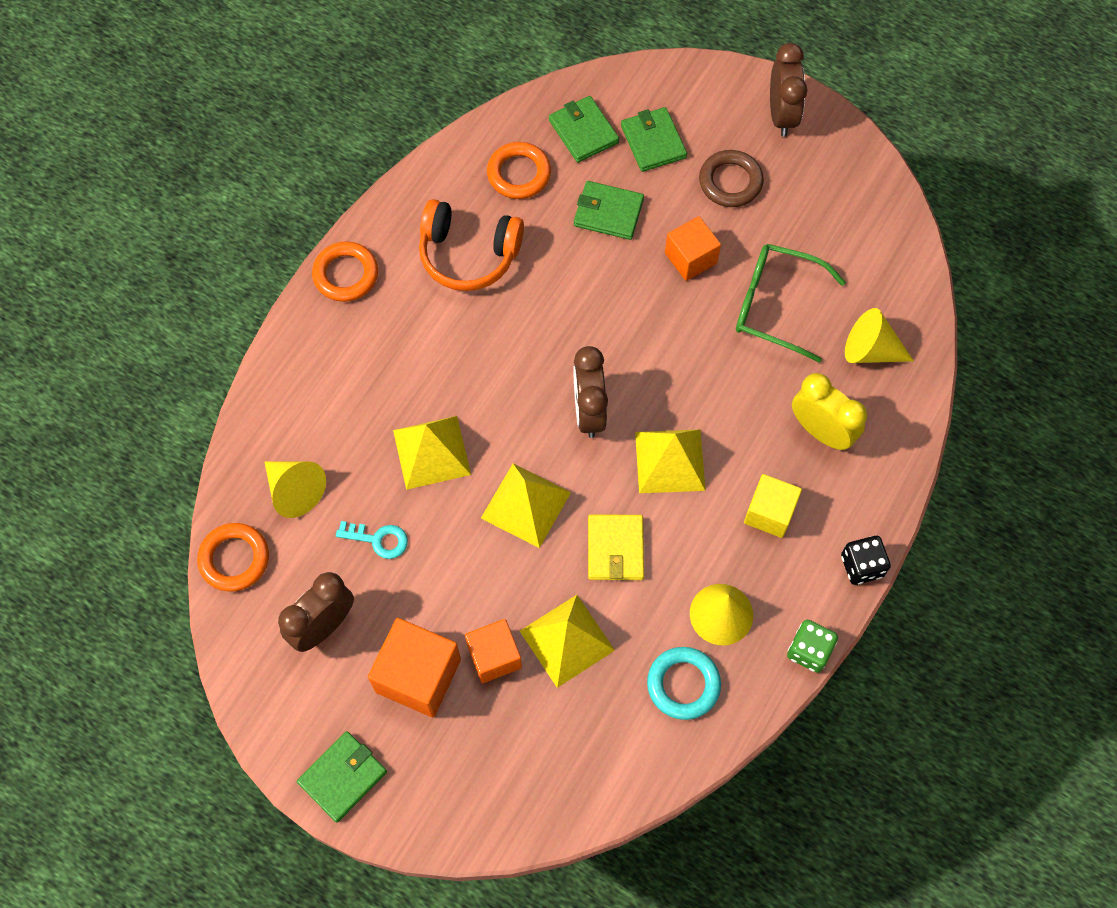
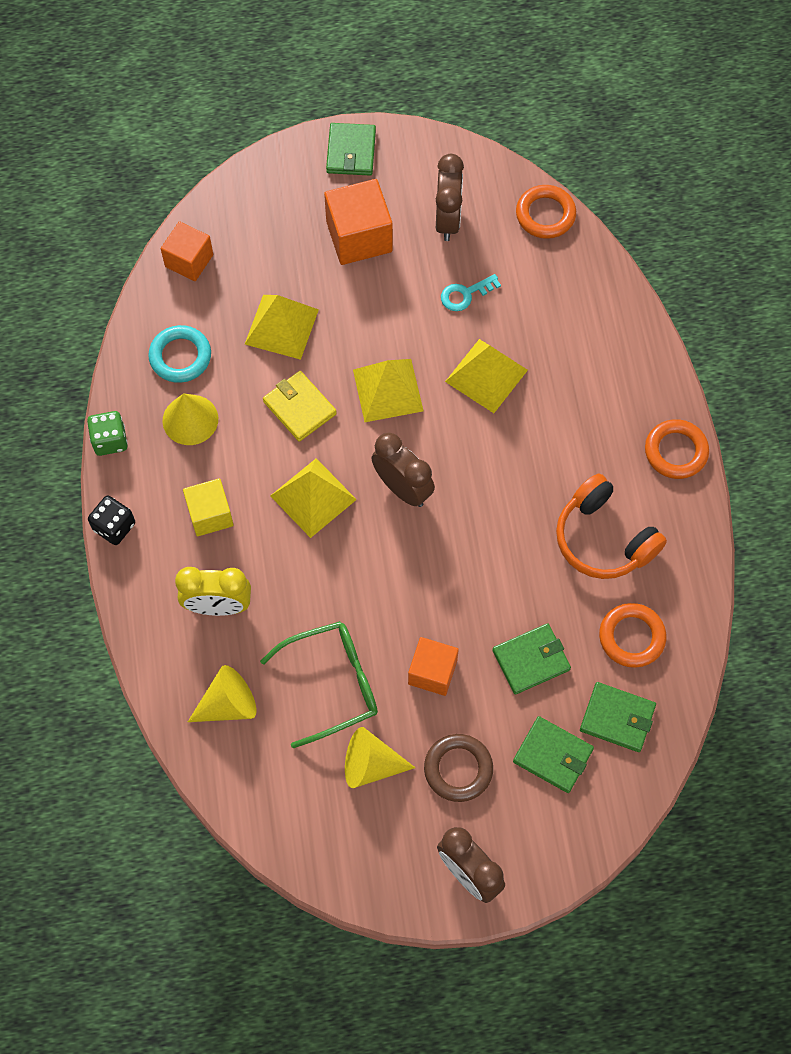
camera: 140 degrees right, 0 degrees up
(295, 490) = (552, 282): yellow cone -> yellow cone (371, 765)
(468, 254) = (603, 538): orange headphones -> orange headphones turned 105 degrees counterclockwise
(494, 656) = (321, 282): orange cube -> orange cube (189, 261)

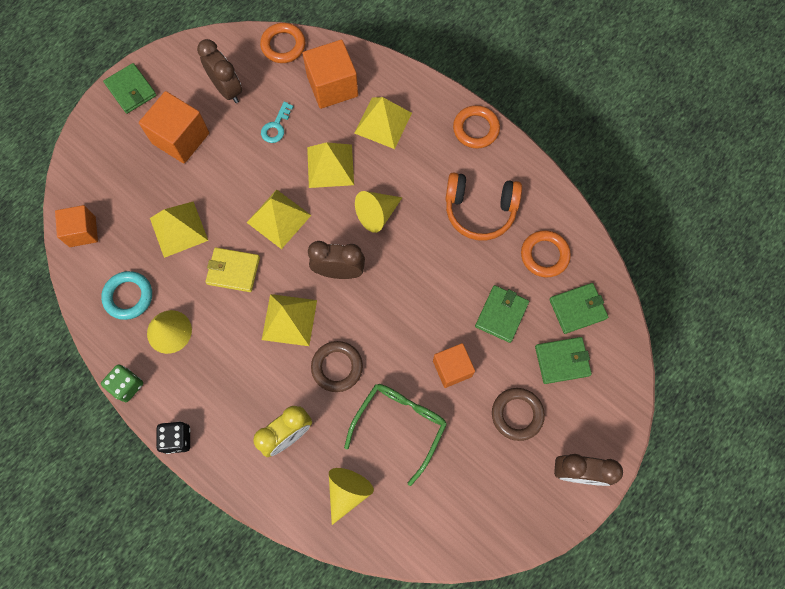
camera: 40 degrees left, 5 degrees up
(210, 514) = (233, 381): yellow cube -> none
(320, 580) = (337, 367): none -> brown ring
(371, 765) = (465, 455): yellow cone -> yellow cone (377, 214)
(560, 294) = (332, 86): none -> orange cube
(580, 371) = (383, 123): none -> yellow pyramid

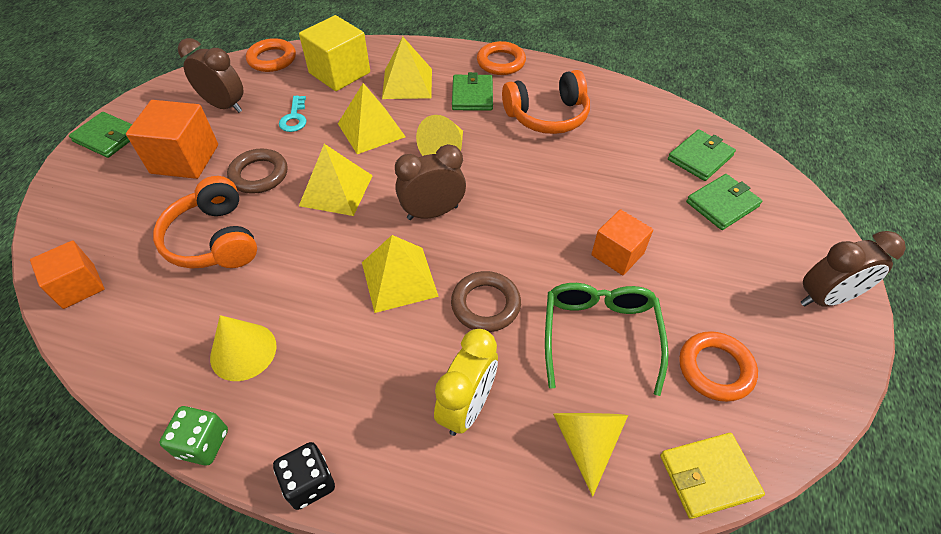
camera: 25 degrees left, 20 degrees down
(128, 296) = (169, 333): turquoise ring -> none
(179, 229) = (214, 240): yellow pyramid -> orange headphones
(233, 271) = (303, 256): yellow wallet -> yellow wallet (708, 476)
(332, 86) = (339, 73): orange cube -> yellow cube
(501, 314) = (631, 188): green wallet -> green wallet (472, 95)
(517, 414) = (718, 269): brown ring -> brown ring (259, 175)
(544, 255) = (635, 128): orange ring -> orange ring (715, 369)

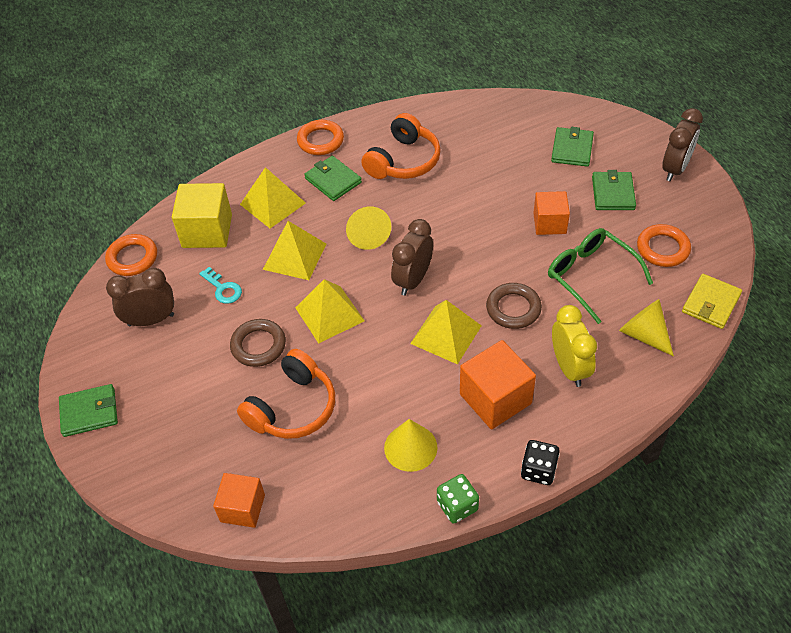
camera: 40 degrees left, 0 degrees up
(185, 159) = (183, 378): orange cube -> orange cube (495, 398)
(214, 240) = (292, 407): orange headphones -> orange headphones turned 75 degrees counterclockwise
(700, 157) = (528, 126): green wallet -> green wallet (613, 193)

